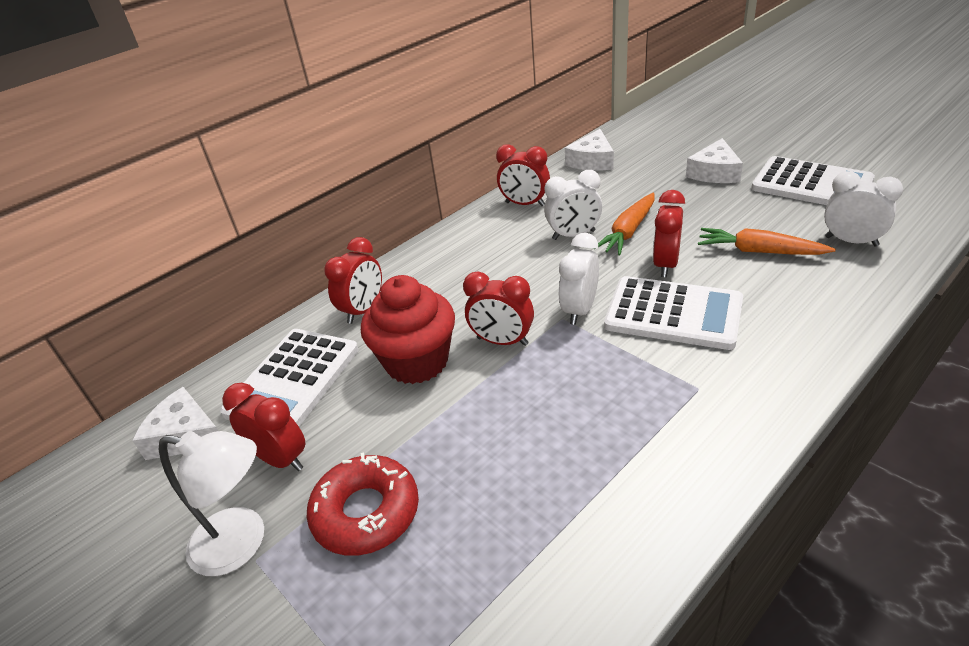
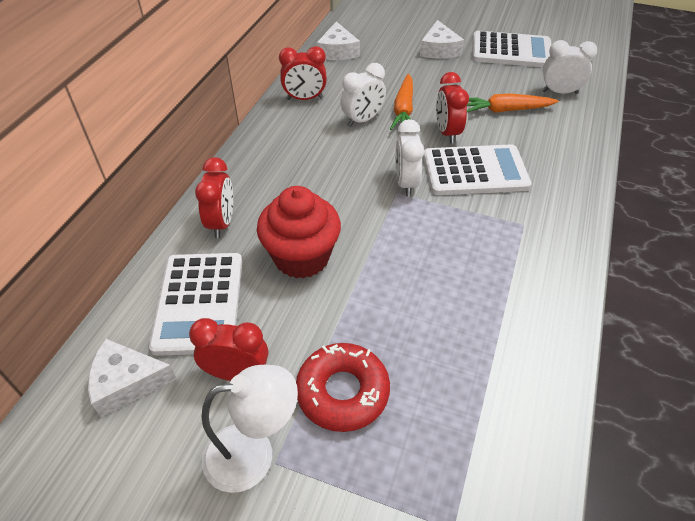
camera: 30 degrees left, 10 degrees up
(502, 341) = (361, 223): red clock -> none

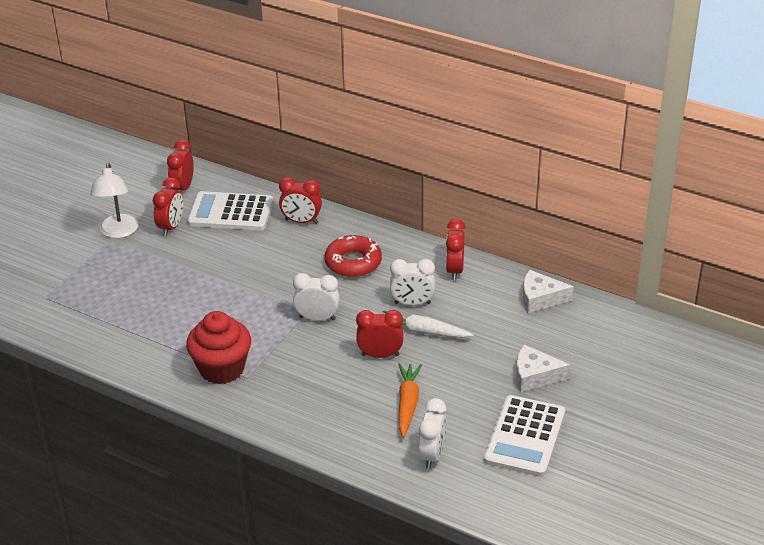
camera: 100 degrees right, 10 degrees down
(127, 382) = (183, 188): white cheese -> red clock
(301, 257) = (254, 257): red cupcake -> red cupcake (222, 369)
(342, 392) = (140, 266): red donut -> red donut (353, 262)
(362, 120) = (412, 303): white clock -> white clock turned 60 degrees counterclockwise
(403, 110) = (423, 332): orange carrot -> white carrot
(475, 171) = (321, 362): white calculator -> none

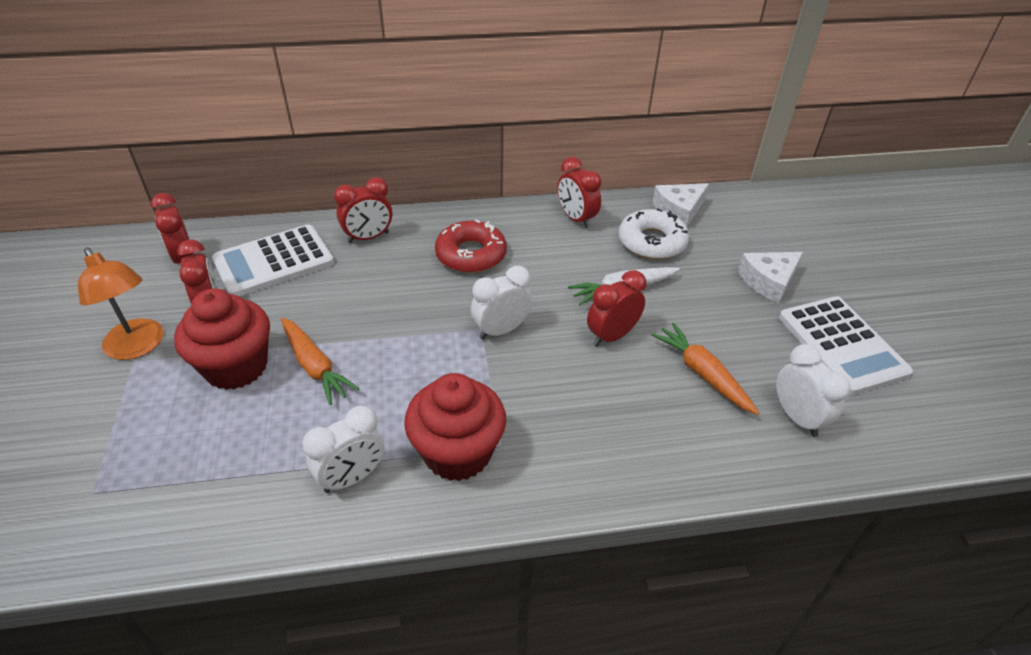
camera: 40 degrees left, 5 degrees up
(118, 232) = (138, 347): white lamp -> orange lamp
(156, 267) = (236, 367): none -> red cupcake
(195, 287) = (315, 366): none -> orange carrot
(412, 303) = (577, 267): white clock -> white clock (352, 477)
(487, 311) = (652, 242): none -> white donut

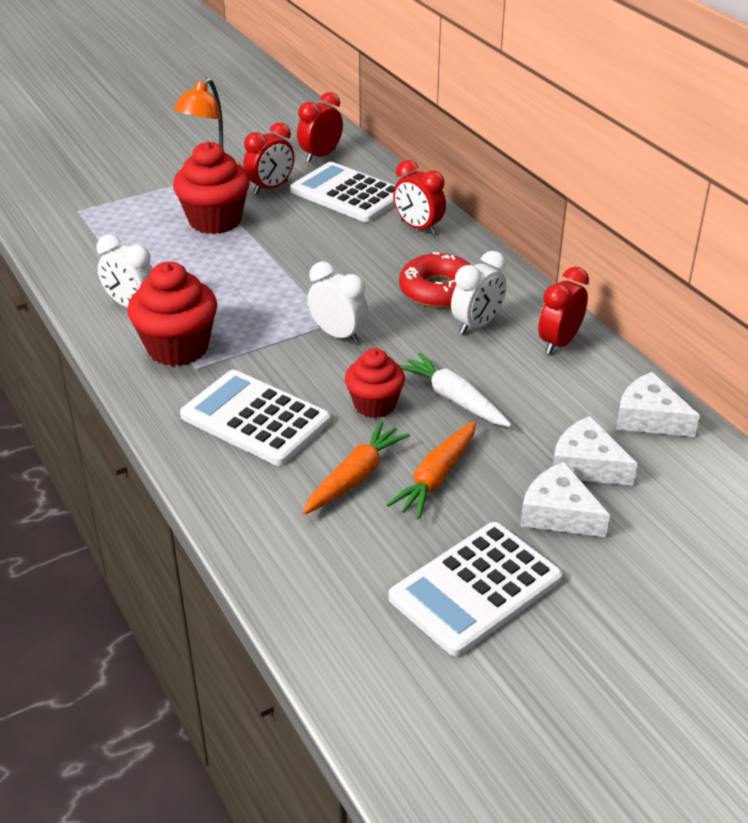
camera: 70 degrees right, 5 degrees down
(315, 366) = (235, 254): orange carrot -> orange carrot (436, 478)
(601, 419) = (255, 419): none -> white calculator
(612, 336) = (374, 405): red clock -> red cupcake
(652, 242) = (562, 406): white donut -> none
(720, 252) = (587, 465): none -> white cheese
(797, 417) = (327, 556): white clock -> white clock (477, 325)

